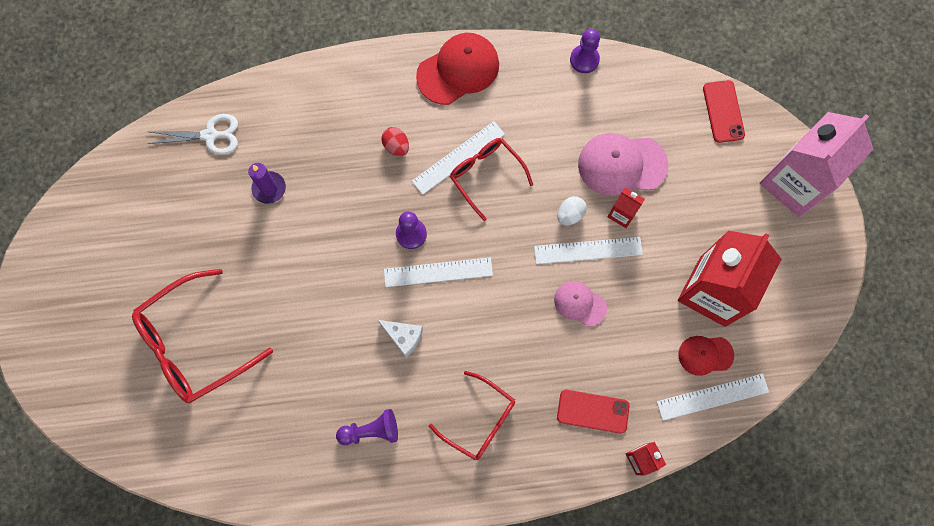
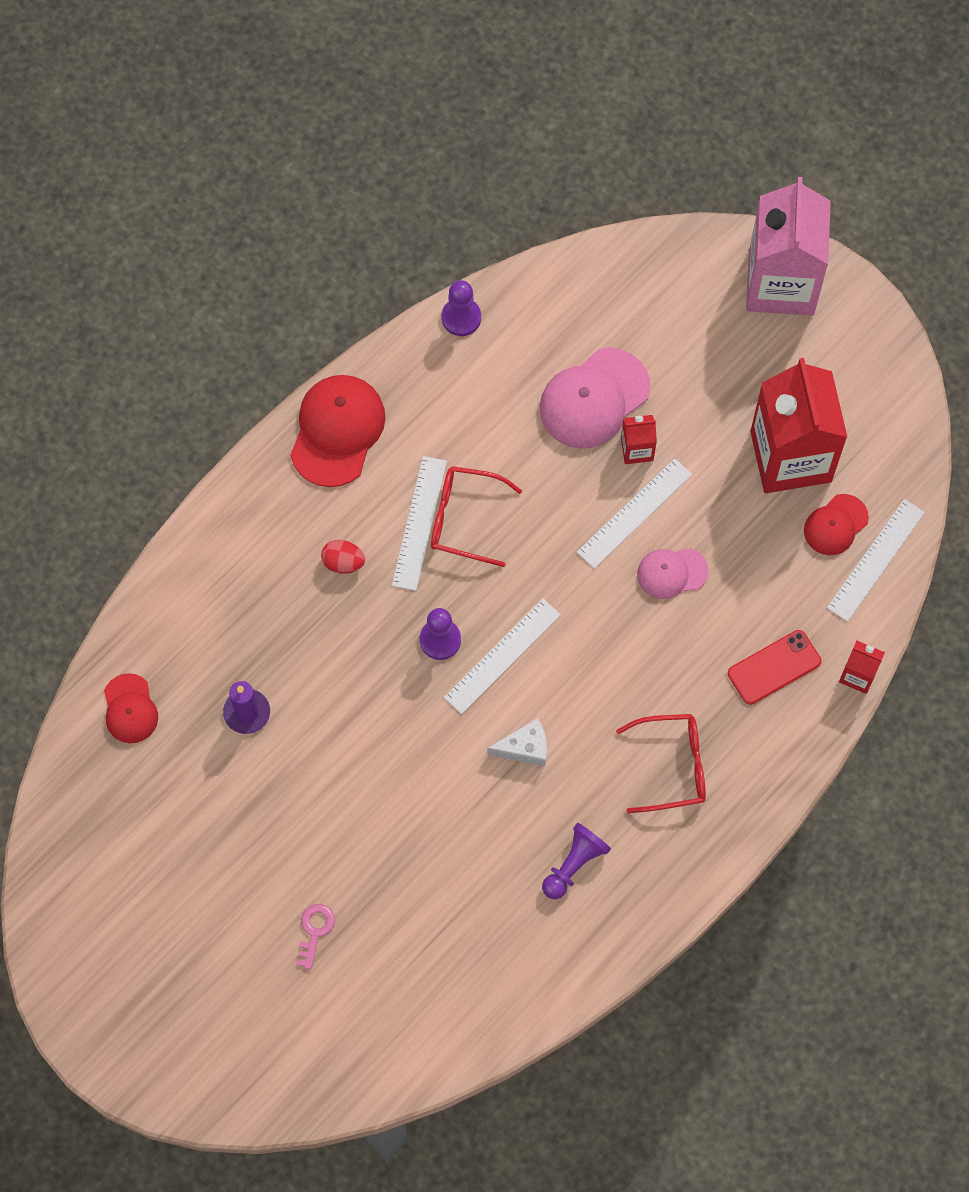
camera: 40 degrees left, 5 degrees down
(194, 344) = (315, 931): red glasses -> pink key
(210, 135) = (130, 709): white scissors -> red cap
(570, 214) = (585, 491): white egg -> none
(723, 111) = (650, 263): red phone -> none

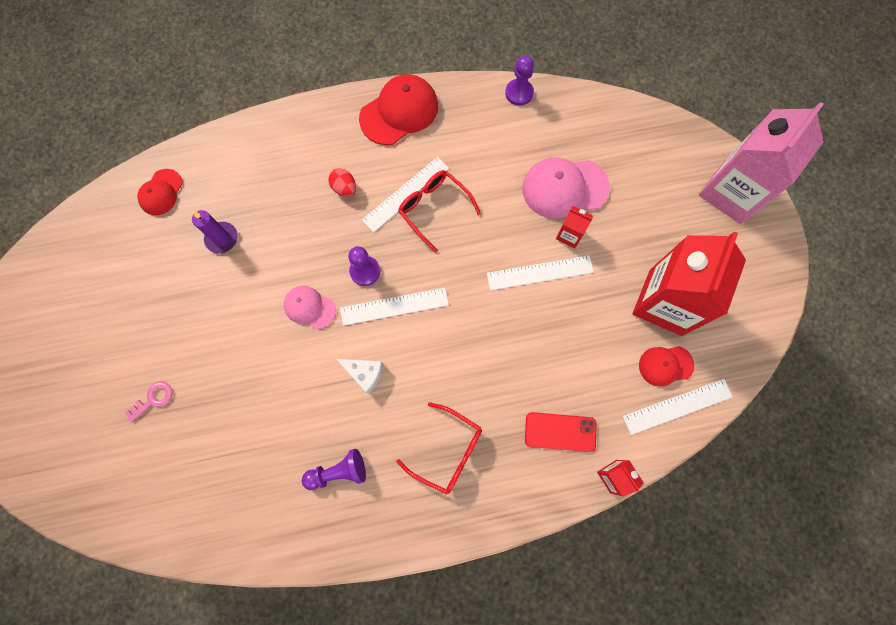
camera: 35 degrees right, 5 degrees up
(672, 573) = (537, 325): pink cap -> pink cap (309, 307)

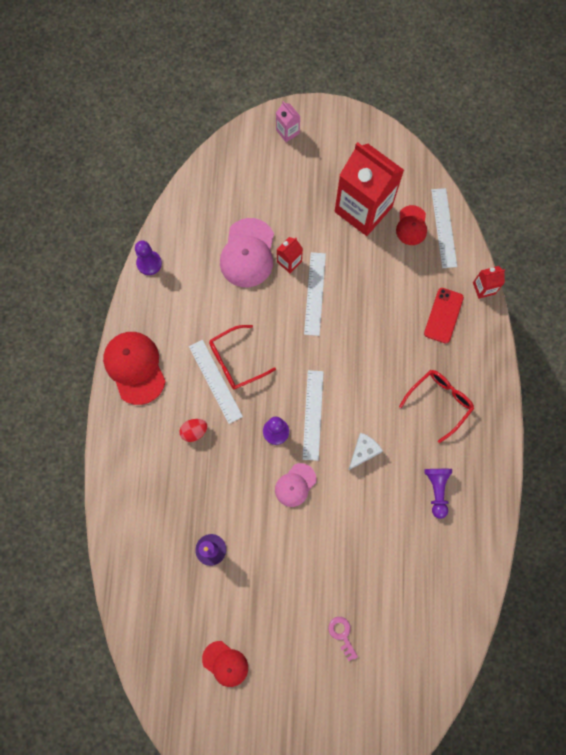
camera: 75 degrees left, 0 degrees up
(161, 192) = (148, 599): red cap -> red cap (225, 663)
(732, 192) = (287, 132): pink carton -> pink carton, size x0.42

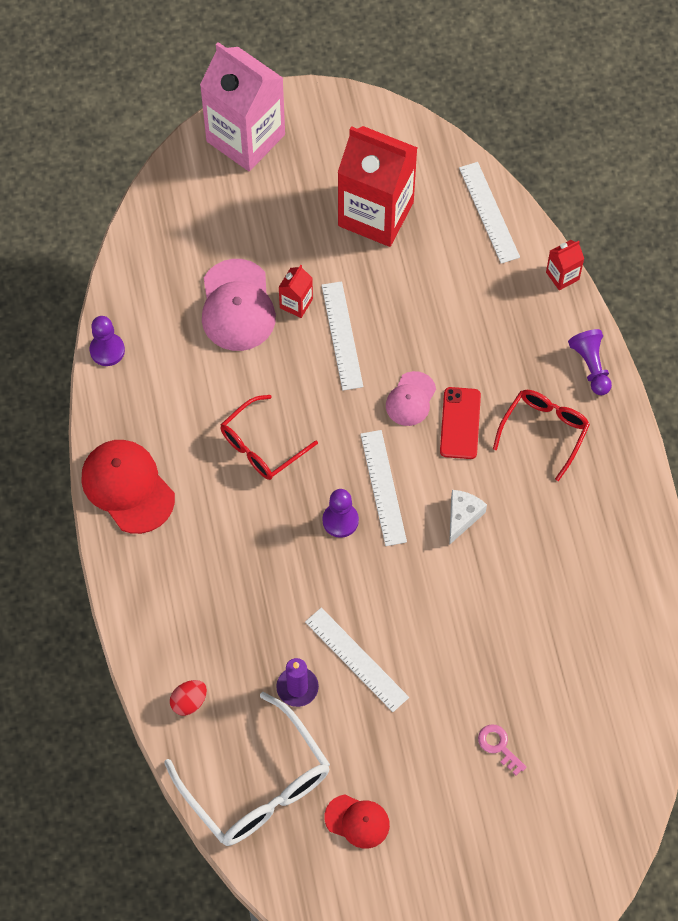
camera: 15 degrees left, 10 degrees down
(162, 616) = (257, 785): none -> white glasses
(194, 431) = (232, 547): red egg -> red egg (189, 702)
(215, 381) = (241, 477): white ruler -> white ruler (356, 659)
(287, 132) = (245, 138): pink carton -> pink carton, size x2.38
(295, 485) = (385, 580): pink cap -> pink cap (410, 399)
(411, 225) = (445, 219): red cap -> none
(436, 490) = (571, 540): purple pawn -> purple pawn (591, 366)
(443, 315) = (519, 322): red phone -> red phone (460, 423)

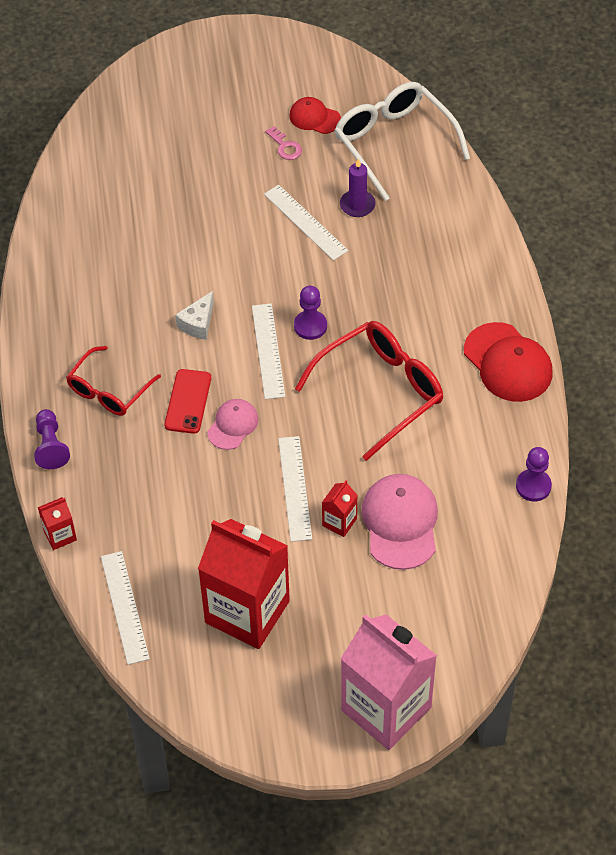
camera: 175 degrees left, 10 degrees down
(189, 702) = (449, 199): red egg -> none
(261, 446) = (381, 391): red glasses -> red glasses, size x1.59
(499, 746) = (194, 159): pink key -> pink key (285, 146)

